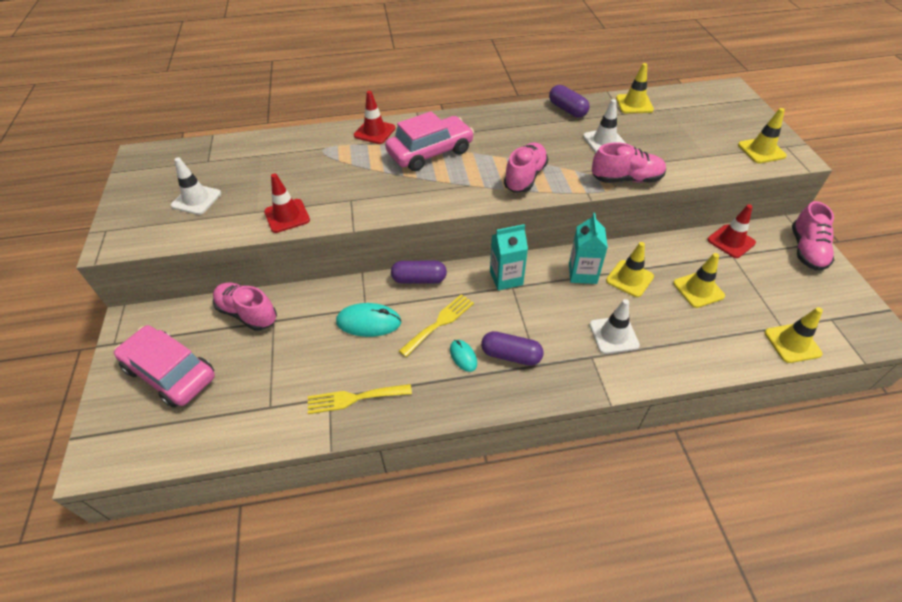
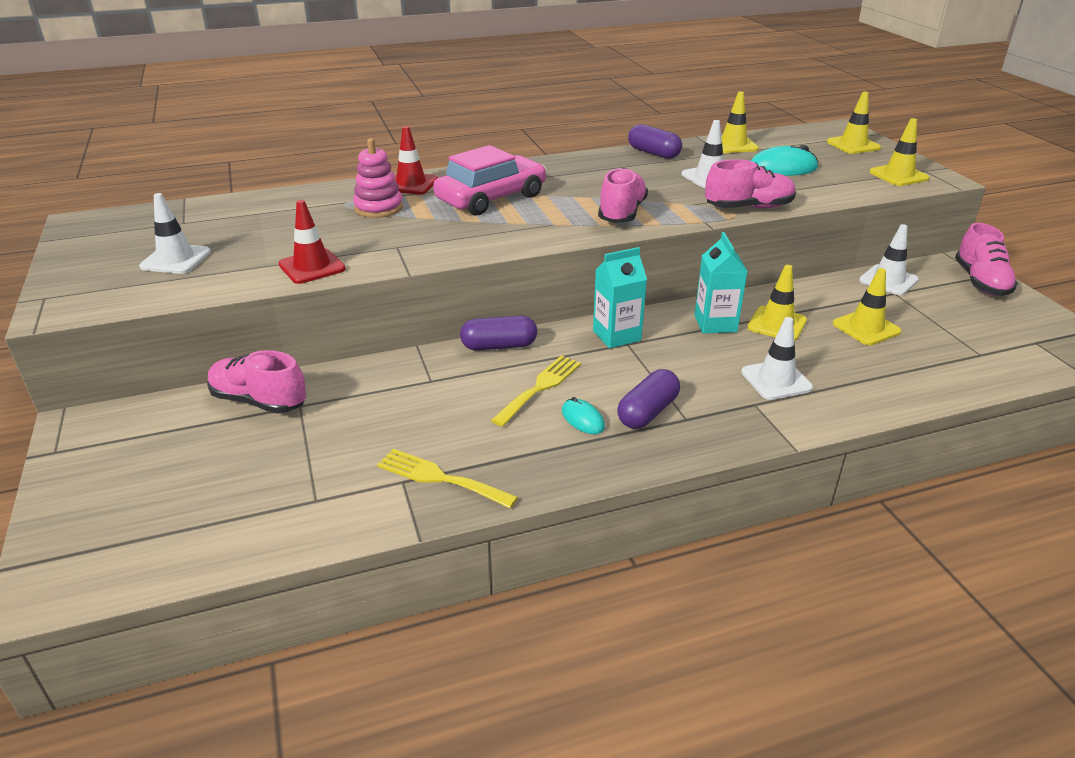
camera: 10 degrees left, 15 degrees down
(170, 373) = (152, 476): pink car -> none
(346, 157) = (378, 208): none -> pink stacking toy
(354, 398) = (440, 478): yellow fork -> yellow fork turned 45 degrees clockwise
(368, 322) = (440, 395): turquoise mouse -> turquoise mouse (782, 168)
(511, 355) = (647, 412): purple capsule -> purple capsule turned 60 degrees counterclockwise
(731, 241) = (888, 280): red traffic cone -> white traffic cone
(792, 343) = (999, 369): yellow traffic cone -> yellow traffic cone (853, 145)

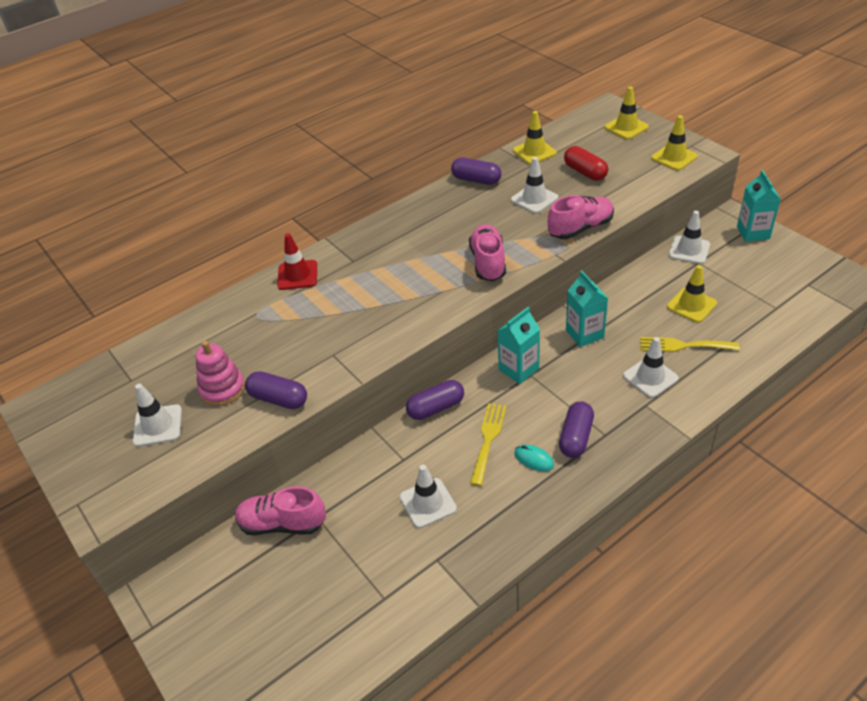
camera: 15 degrees left, 10 degrees up
(312, 267) = (278, 399): red traffic cone -> purple capsule
(378, 208) = (289, 313): pink stacking toy -> pink stacking toy (222, 389)
(430, 426) = (428, 503): none -> white traffic cone
(440, 478) = (461, 547): yellow fork -> yellow fork (683, 345)
(491, 198) = (375, 274): pink car -> none
(777, 324) = (628, 321): yellow traffic cone -> none
(782, 168) = (585, 172): turquoise mouse -> red capsule
(980, 282) = (753, 233): pink shoe -> turquoise carton

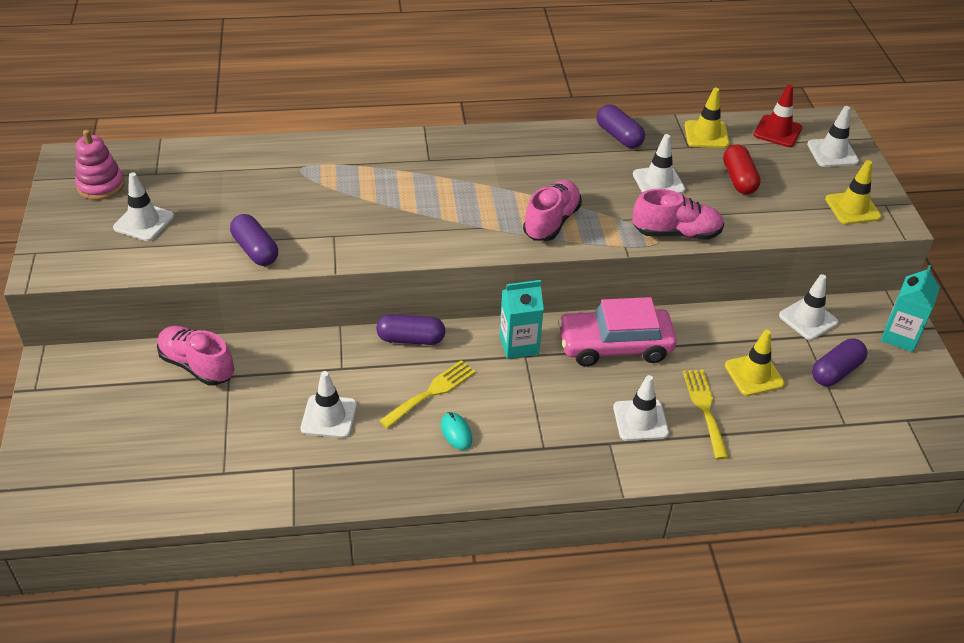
camera: 25 degrees right, 0 degrees up
(222, 389) = (219, 218): pink stacking toy -> pink stacking toy (101, 186)
(297, 275) = (368, 149): red traffic cone -> red traffic cone (777, 131)
(576, 437) = (513, 435): purple capsule -> purple capsule (836, 371)
(584, 334) = (615, 345): turquoise carton -> pink car
(626, 127) = (832, 153): yellow traffic cone -> white traffic cone
(683, 345) = (705, 409): yellow fork -> yellow fork turned 45 degrees clockwise

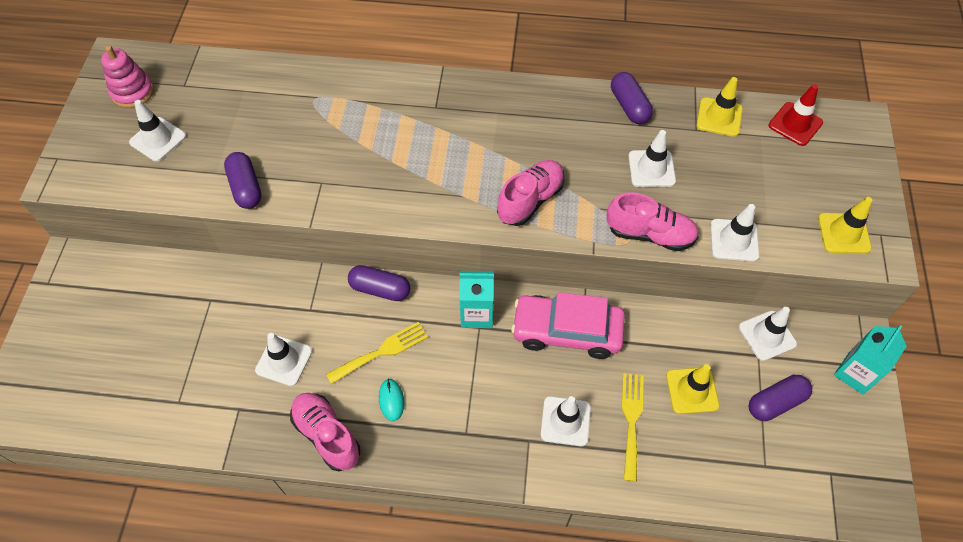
camera: 15 degrees right, 15 degrees up
(197, 365) = (186, 283): pink shoe -> pink shoe (327, 435)
(739, 179) = (735, 178): red capsule -> none
(832, 153) = (845, 160): white traffic cone -> white traffic cone (734, 240)

